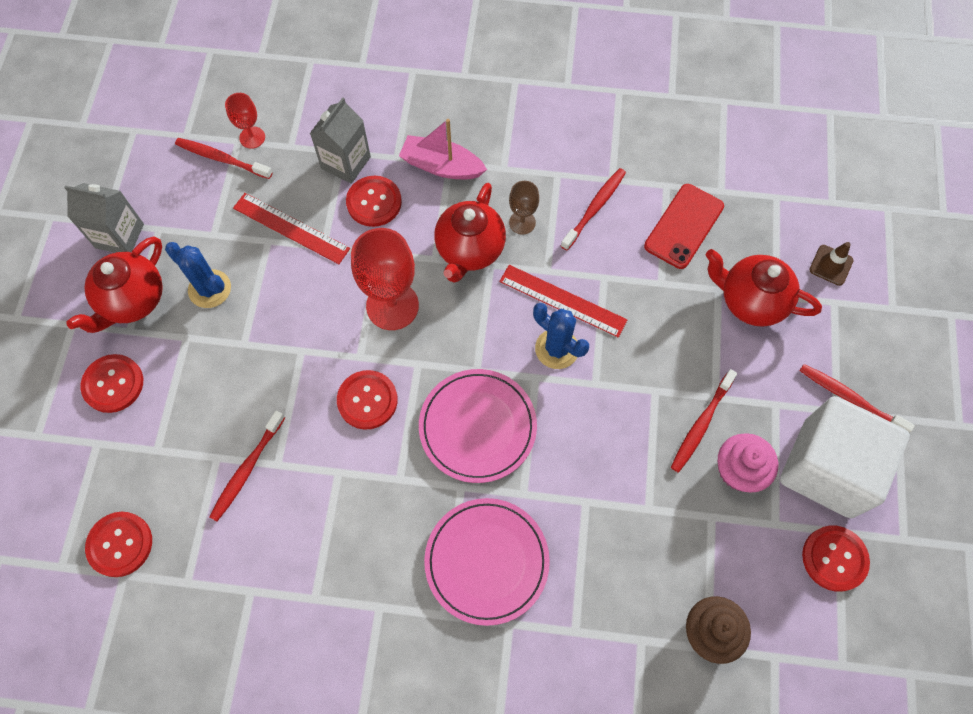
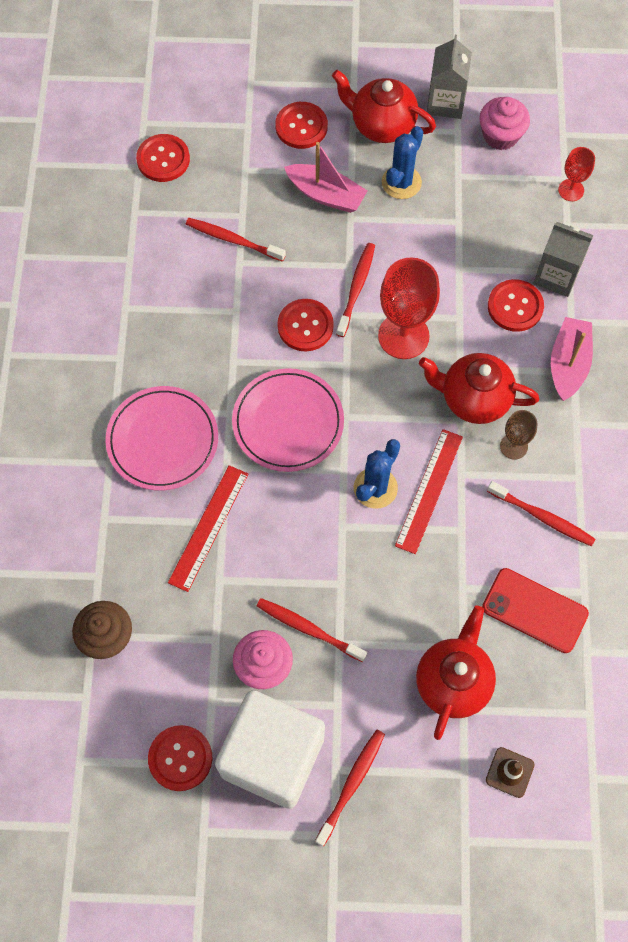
camera: 85 degrees right, 0 degrees up
(173, 190) = (500, 135): none -> pink cupcake
(209, 365) = (326, 195): none -> pink boat
(221, 158) = (542, 168): red toothbrush -> red toothbrush (356, 288)
(291, 228) = (475, 239): red ruler -> red ruler (209, 527)

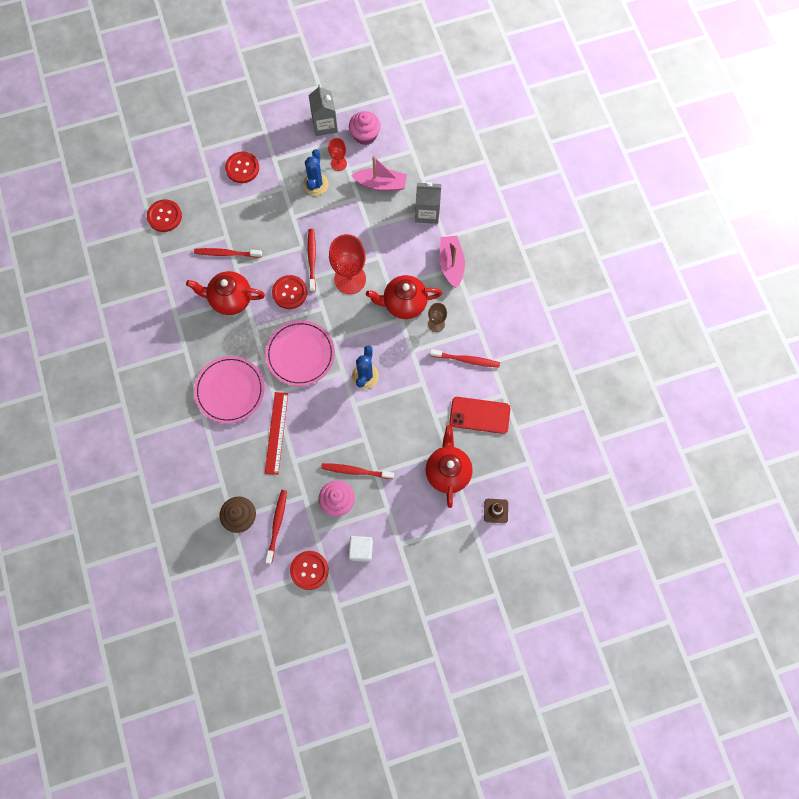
camera: 20 degrees left, 5 degrees up
(272, 756) = (361, 550): white cube -> white cube, size x0.45
(326, 195) = (273, 207): pink boat -> pink boat (381, 184)
(352, 784) = (411, 549): red toothbrush -> red toothbrush (277, 524)
(381, 125) = (291, 151): red teapot -> red teapot (230, 299)
(429, 490) = (396, 367): red ruler -> none
(515, 306) = (409, 239): red button -> none
(571, 190) = (418, 156): red goblet -> red goblet (339, 163)

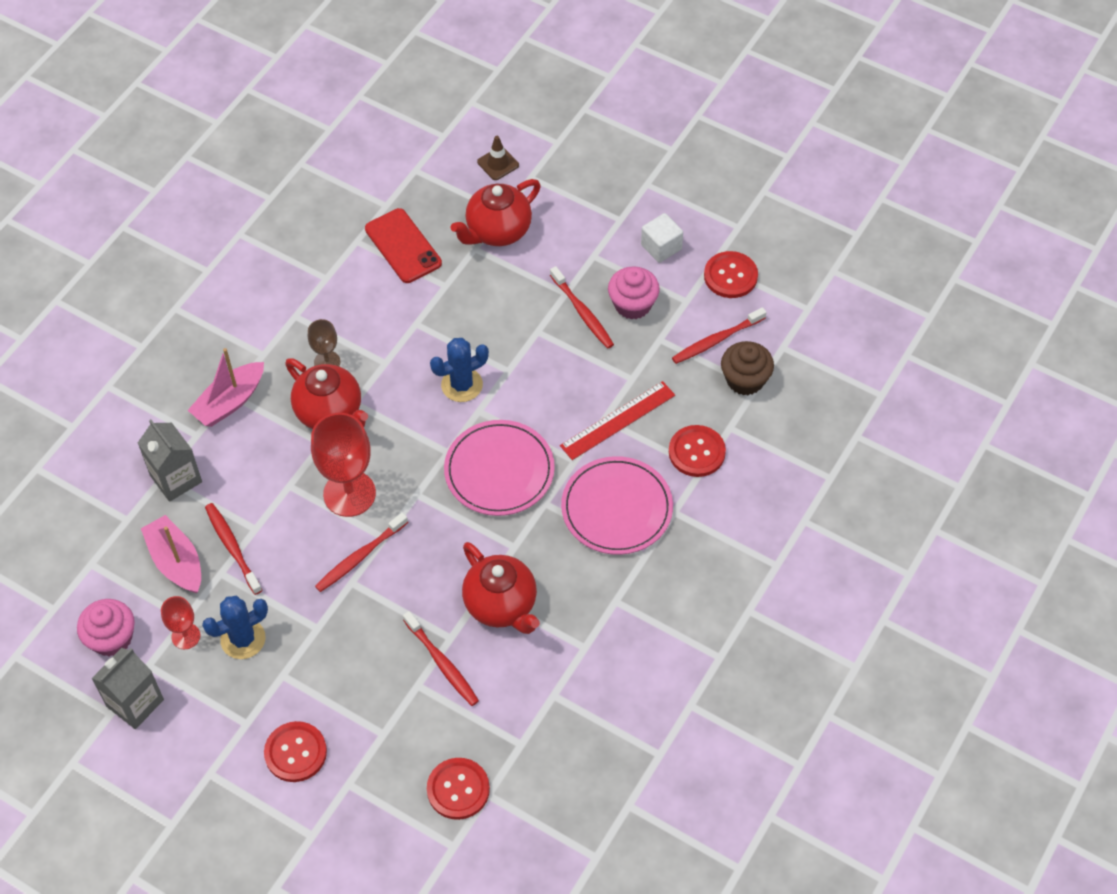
camera: 130 degrees left, 15 degrees down
(289, 292) = (429, 545): red button -> red button (696, 452)
(466, 360) = (346, 302): red toothbrush -> red toothbrush (232, 547)

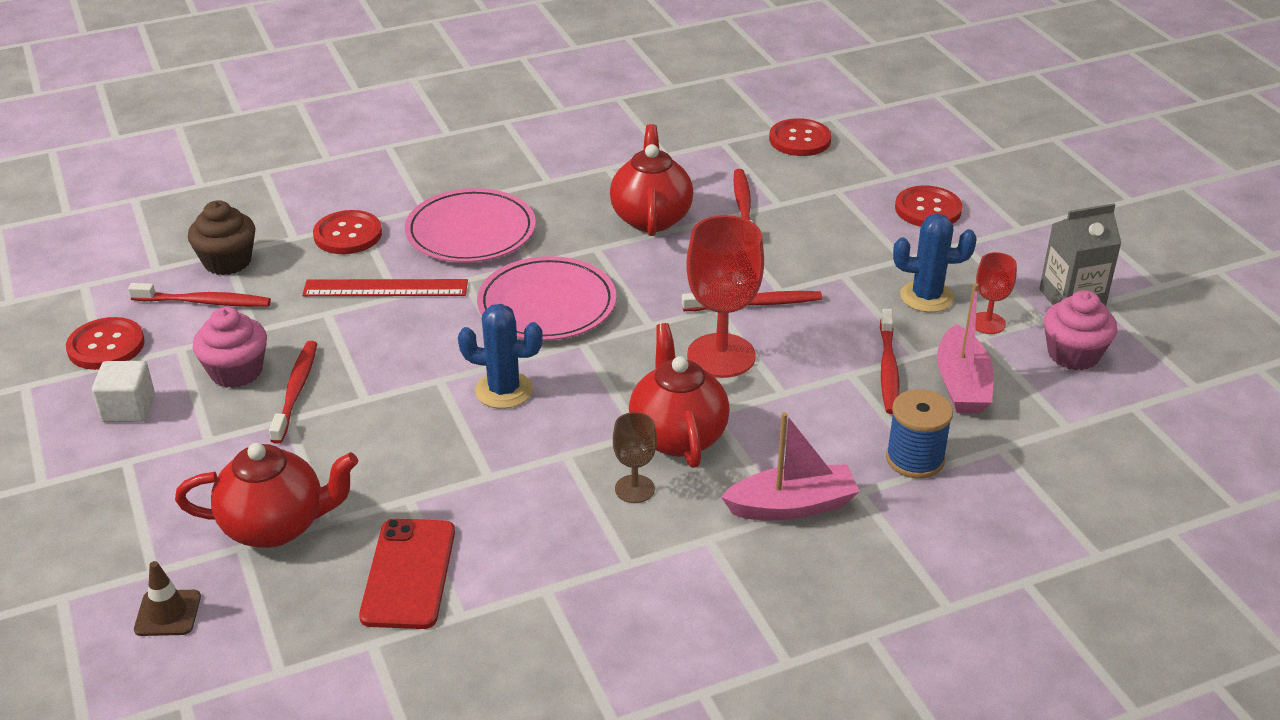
camera: 145 degrees left, 20 degrees down
(176, 478) = (915, 459): grey carton -> blue spool

